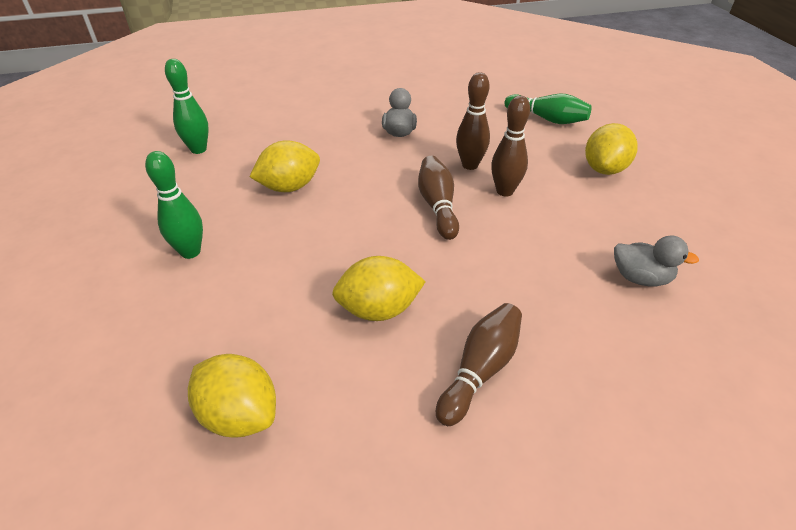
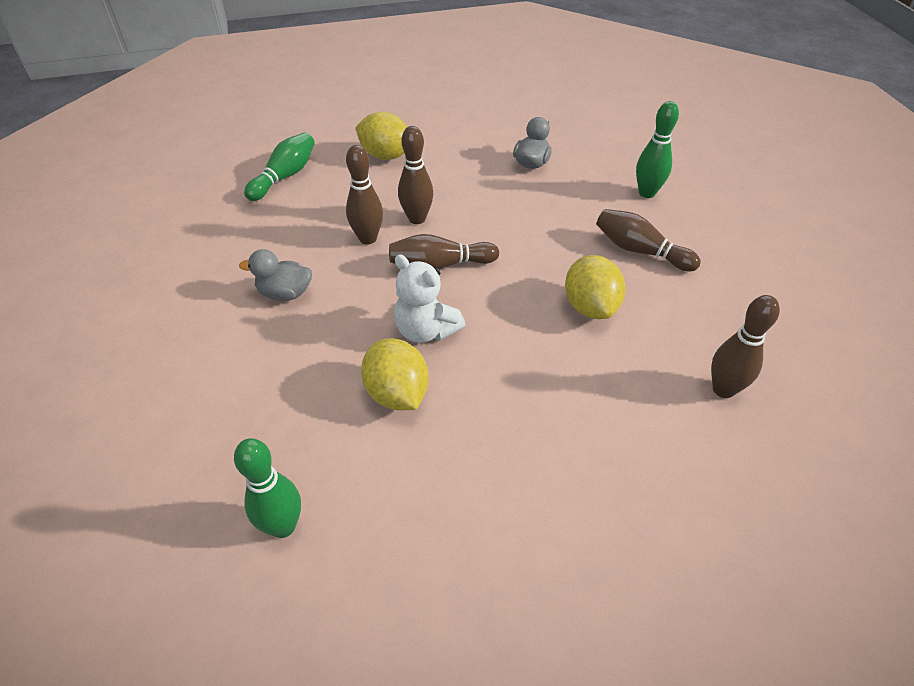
camera: 90 degrees left, 5 degrees up
(190, 252) = (527, 476): green bowling pin -> green bowling pin (647, 193)
(240, 414) = (723, 389): yellow lemon -> brown bowling pin
(354, 199) = (426, 330): none -> white teddy bear

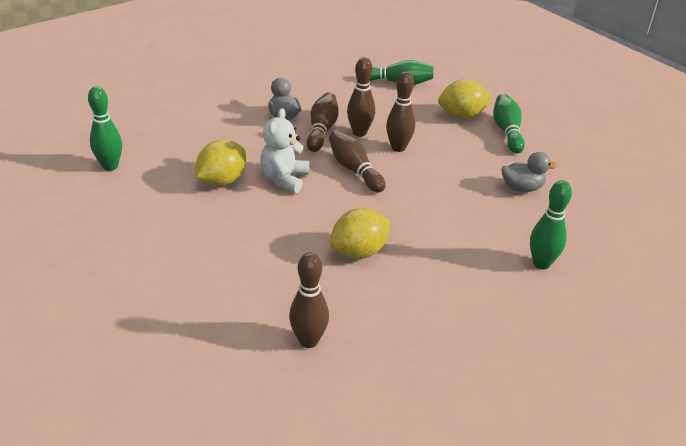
camera: 65 degrees right, 10 degrees down
(386, 155) = (462, 116): yellow lemon -> yellow lemon turned 75 degrees clockwise
(434, 138) = (507, 131): none -> green bowling pin
(640, 251) = (451, 270): brown bowling pin -> brown bowling pin (322, 130)

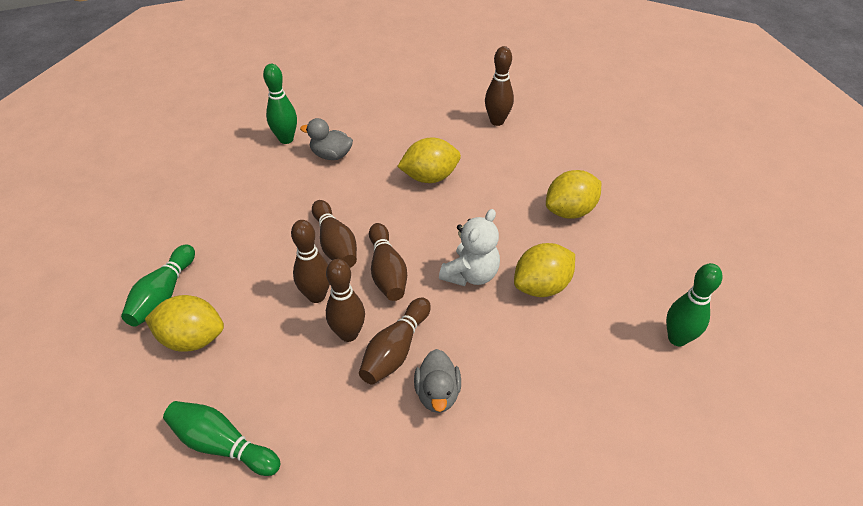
camera: 160 degrees left, 10 degrees up
(201, 245) = (570, 211): none -> yellow lemon
(410, 180) = (335, 244): none -> brown bowling pin
(522, 188) = (229, 211): grey duck -> grey duck (331, 155)

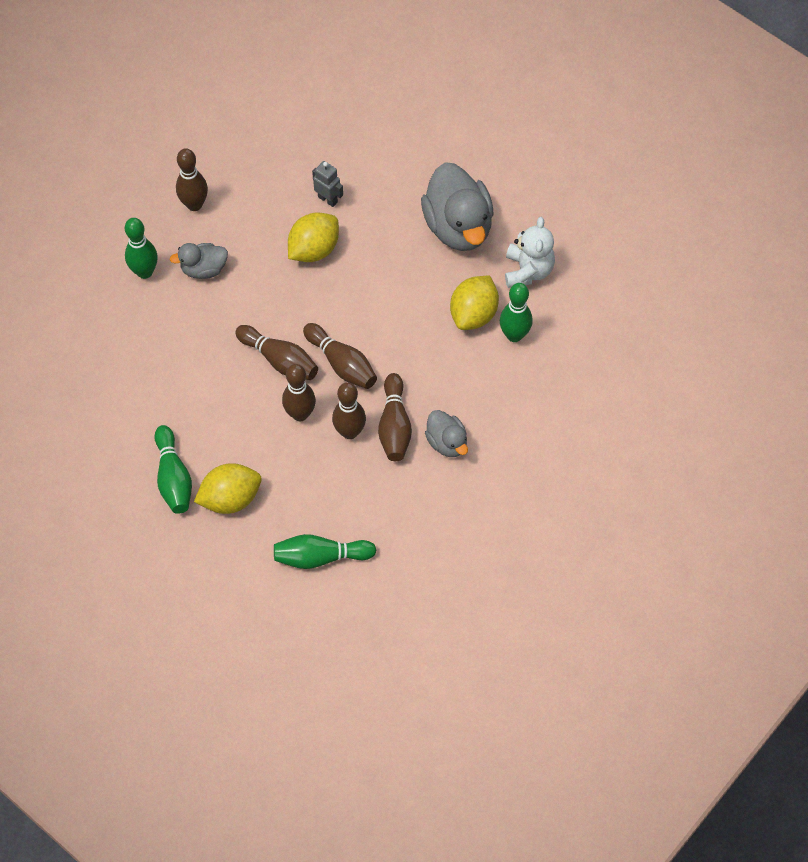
camera: 30 degrees left, 15 degrees up
(467, 149) = (328, 199): none -> grey robot
(471, 274) = (411, 331): white teddy bear -> white teddy bear (528, 271)
(497, 121) = (335, 150): brown bowling pin -> brown bowling pin (194, 204)
(570, 211) = (458, 226): yellow lemon -> grey duck
(677, 338) = (596, 309): green bowling pin -> green bowling pin (514, 335)

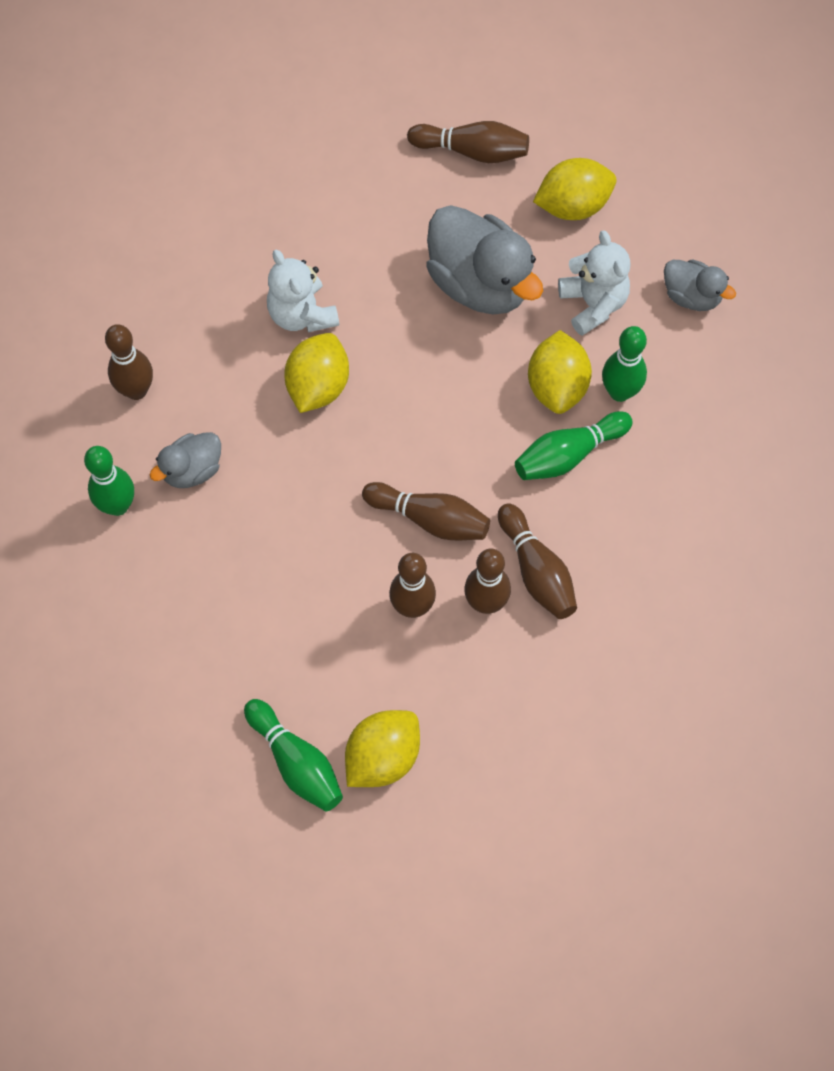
camera: 25 degrees left, 5 degrees up
(279, 360) = (350, 547): brown bowling pin -> brown bowling pin (472, 151)
(320, 557) = (535, 782): green bowling pin -> green bowling pin (568, 454)
(328, 199) = (302, 314): grey robot -> white teddy bear
(447, 442) = (611, 563): grey duck -> grey duck (692, 296)
(550, 201) = (573, 205): none -> yellow lemon

